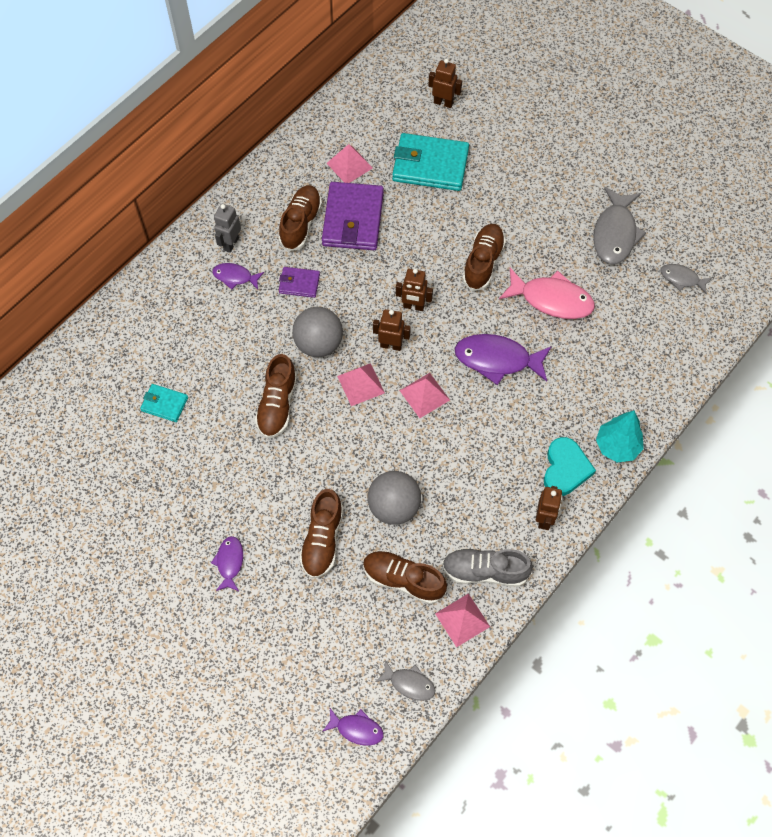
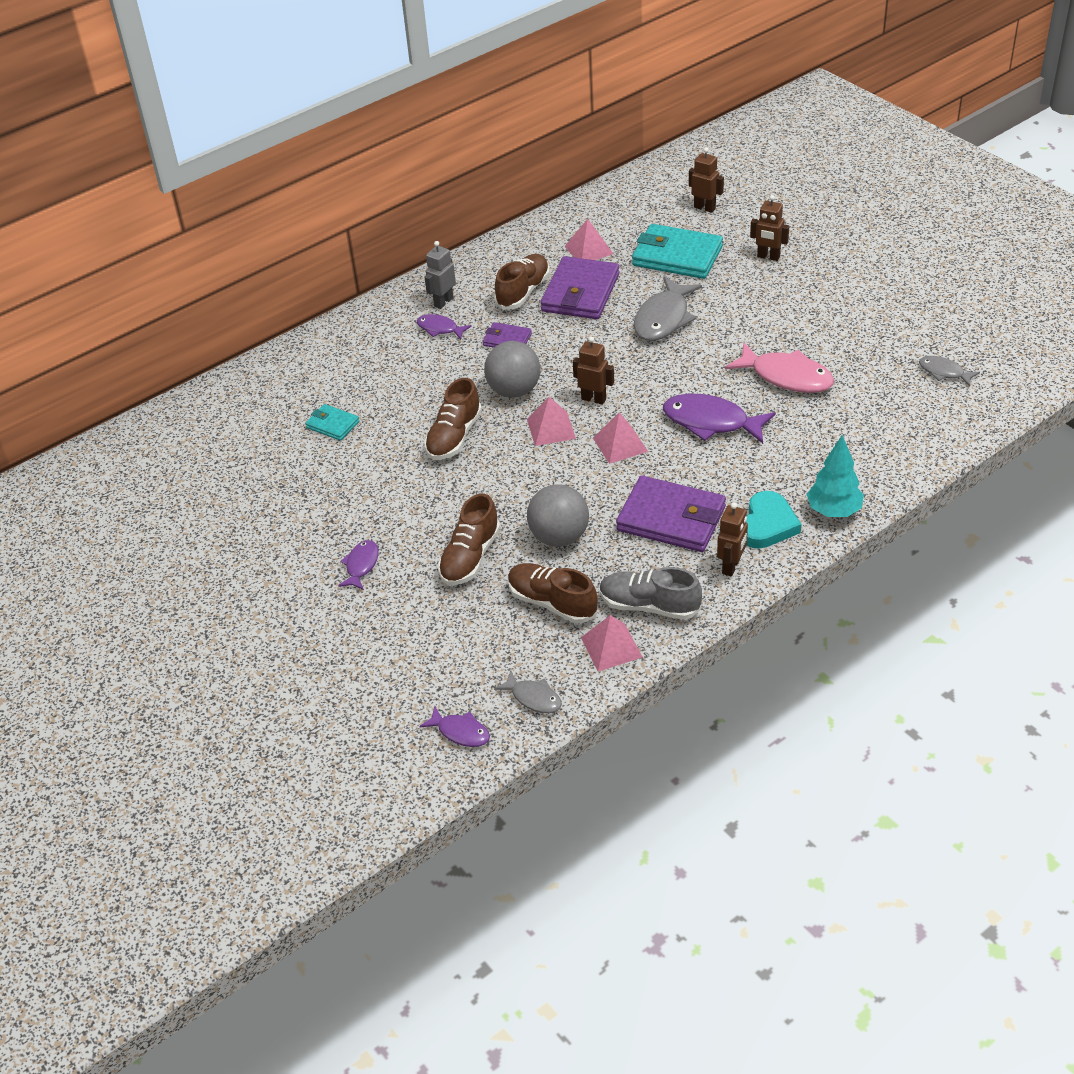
camera: 15 degrees right, 20 degrees down
(413, 306) = (627, 369): brown robot -> brown robot (768, 257)
(483, 262) = (715, 339): brown shoe -> none
(484, 473) = (671, 519): none -> purple wallet
(615, 233) = (873, 328): grey fish -> grey fish (664, 319)

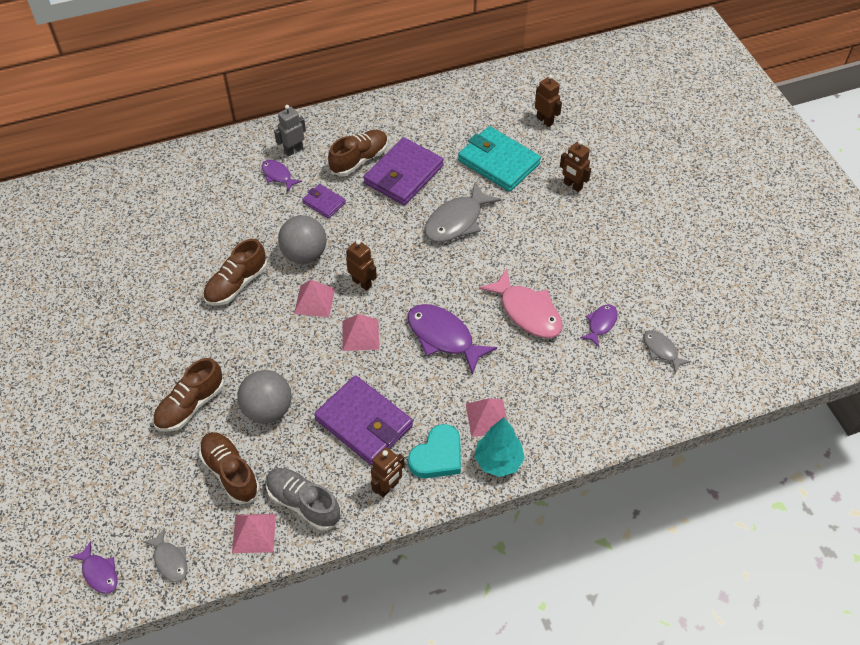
camera: 15 degrees right, 10 degrees up
(332, 425) = (152, 242): turquoise wallet -> none
(361, 565) = (106, 384): purple fish -> purple fish (600, 324)
(588, 250) = (431, 134): pink pyramid -> pink pyramid (487, 418)

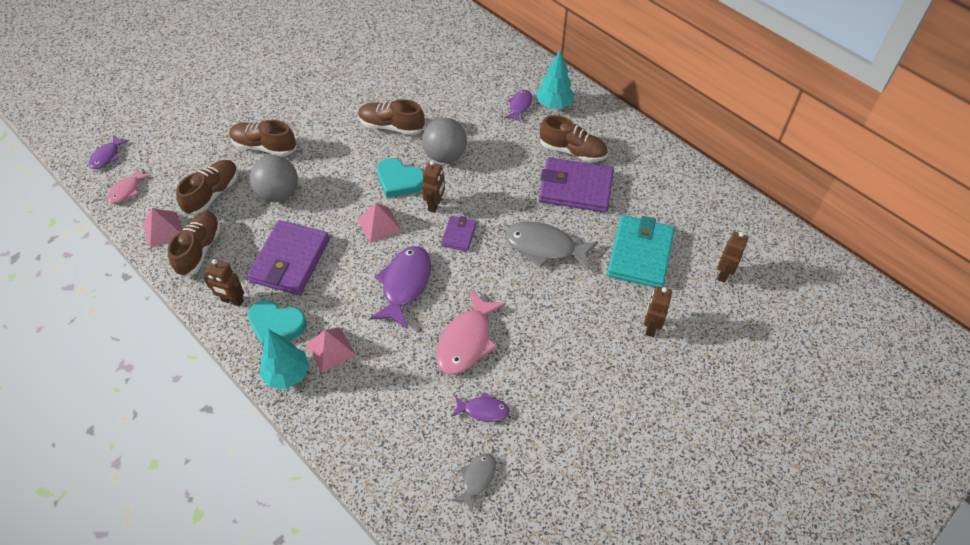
camera: 65 degrees right, 0 degrees up
(170, 560) = (127, 190): grey fish -> pink fish
(293, 150) = (554, 104): grey robot -> turquoise tree
(303, 503) = (199, 250): grey shoe -> brown shoe
(314, 301) = (399, 181): pink pyramid -> turquoise heart
(324, 203) = (508, 146): purple wallet -> purple wallet (459, 235)

